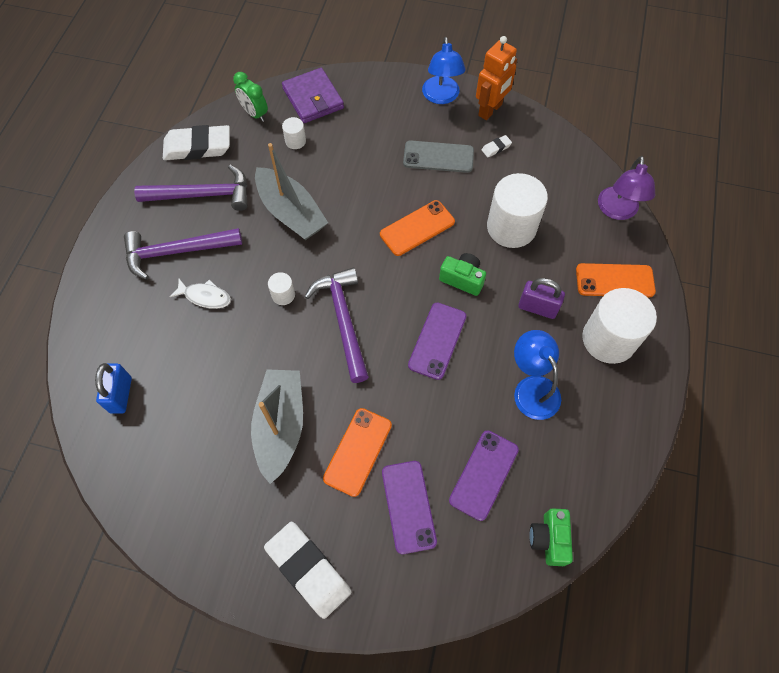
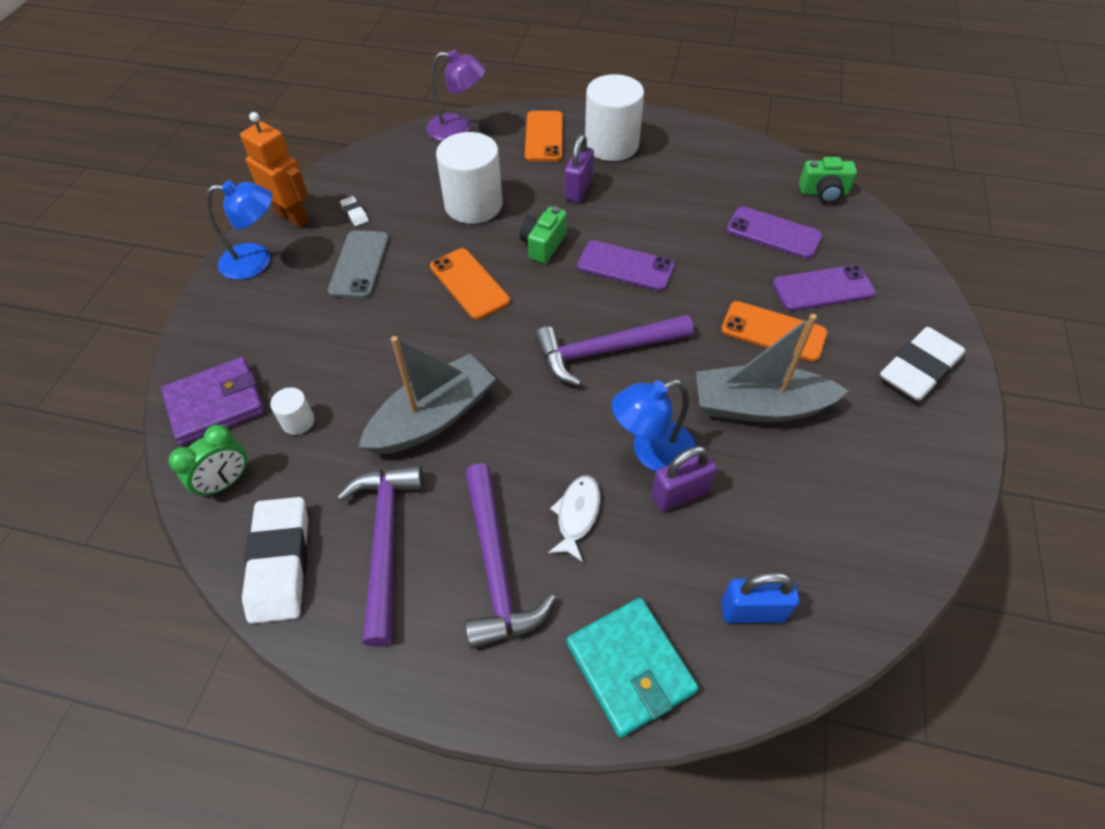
camera: 90 degrees left, 10 degrees down
(101, 321) = (630, 667): none -> turquoise wallet
(212, 360) = (679, 494): none -> purple padlock
(283, 295) = (570, 417): white cylinder -> none
(532, 388) = (673, 197): blue lamp -> blue lamp (651, 452)

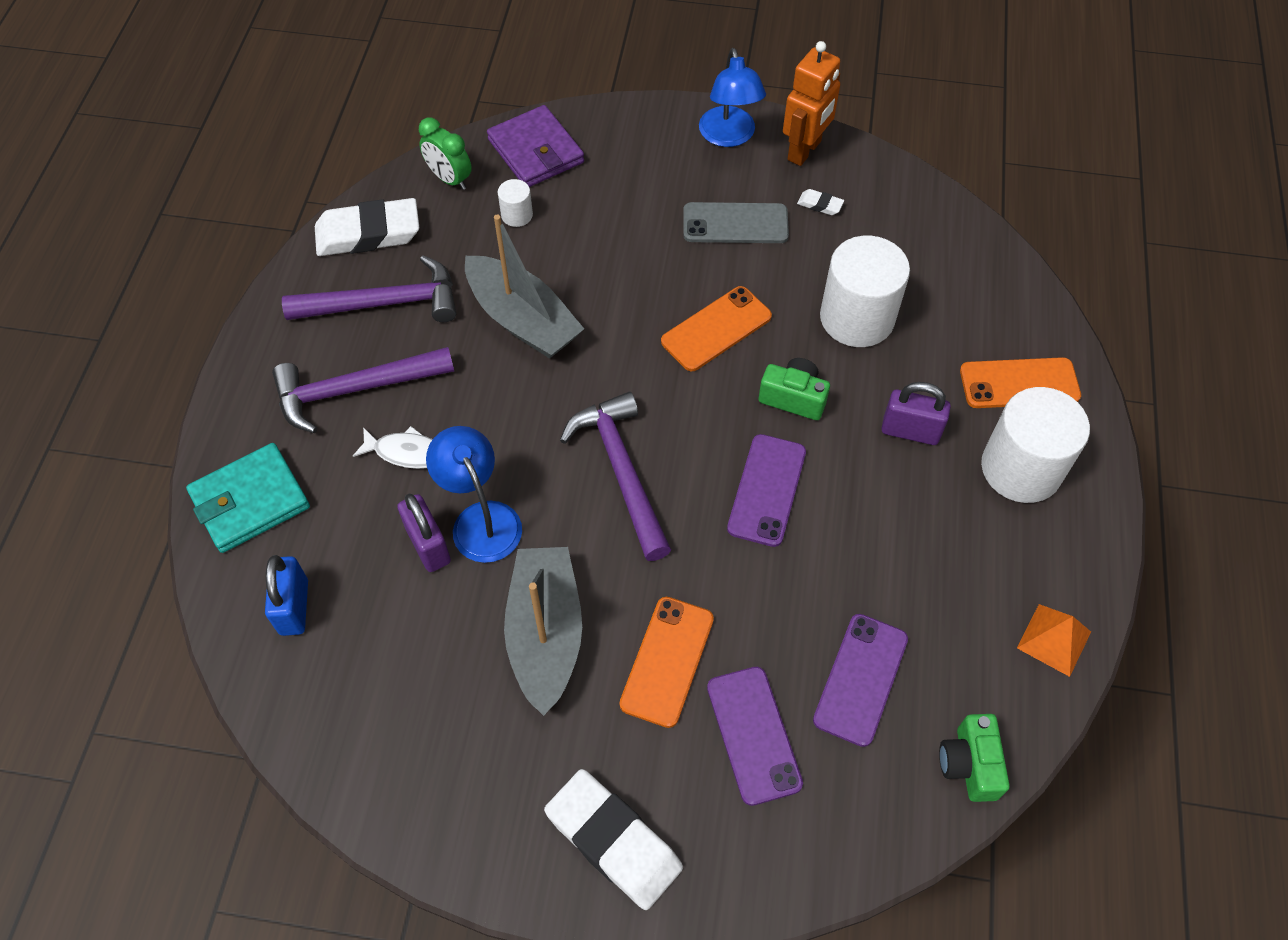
camera: 85 degrees right, 5 degrees up
(355, 213) = (820, 205): white eraser -> white eraser turned 60 degrees clockwise
(458, 129) = (1010, 283): purple lamp -> none
(735, 148) = (1054, 639): none -> orange pyramid

